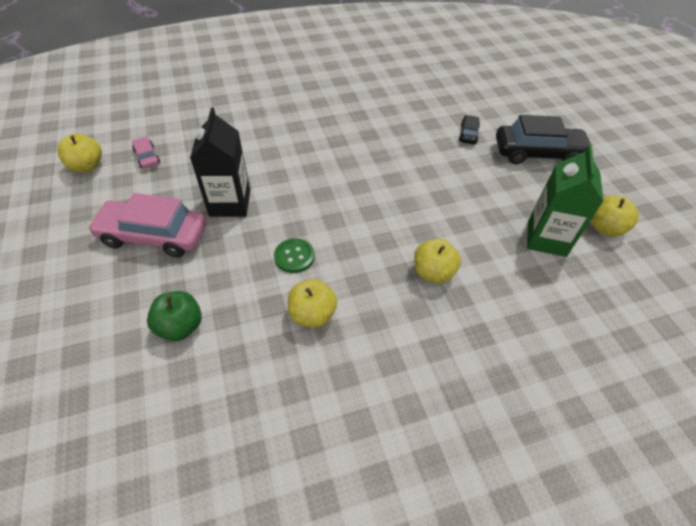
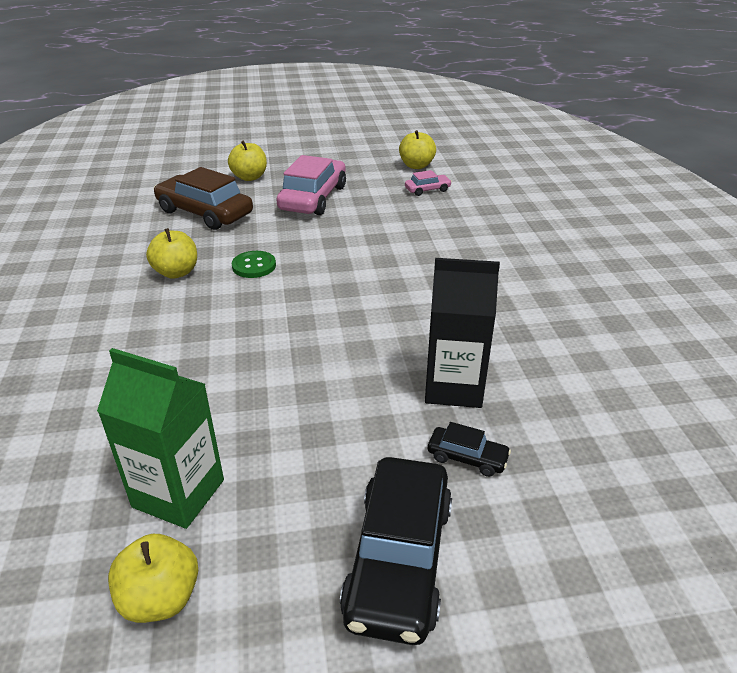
camera: 100 degrees right, 15 degrees down
(180, 326) = (205, 213): green apple -> brown car
(230, 203) = (345, 232): black carton -> black carton (453, 387)
(433, 273) = (181, 358): yellow apple -> yellow apple (249, 177)

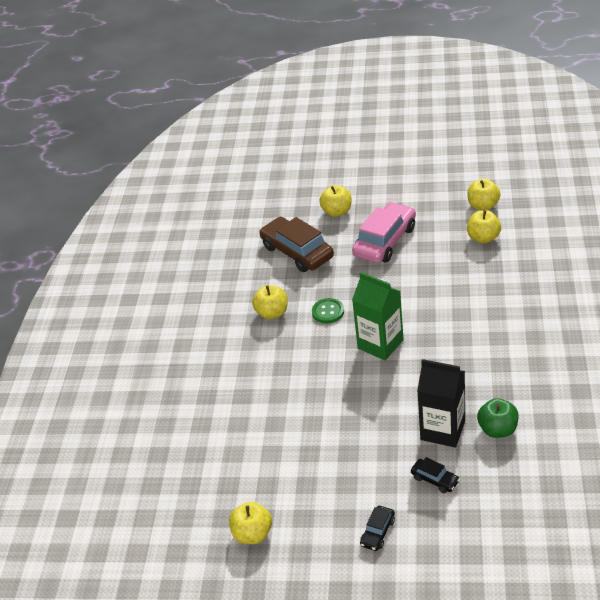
camera: 20 degrees right, 5 degrees up
(178, 493) = (264, 480): green carton -> green carton (380, 344)
(398, 559) = (377, 532): black car -> black car, size x0.47
(427, 190) = (483, 238): pink car -> yellow apple
(531, 378) = (498, 429): none -> green apple

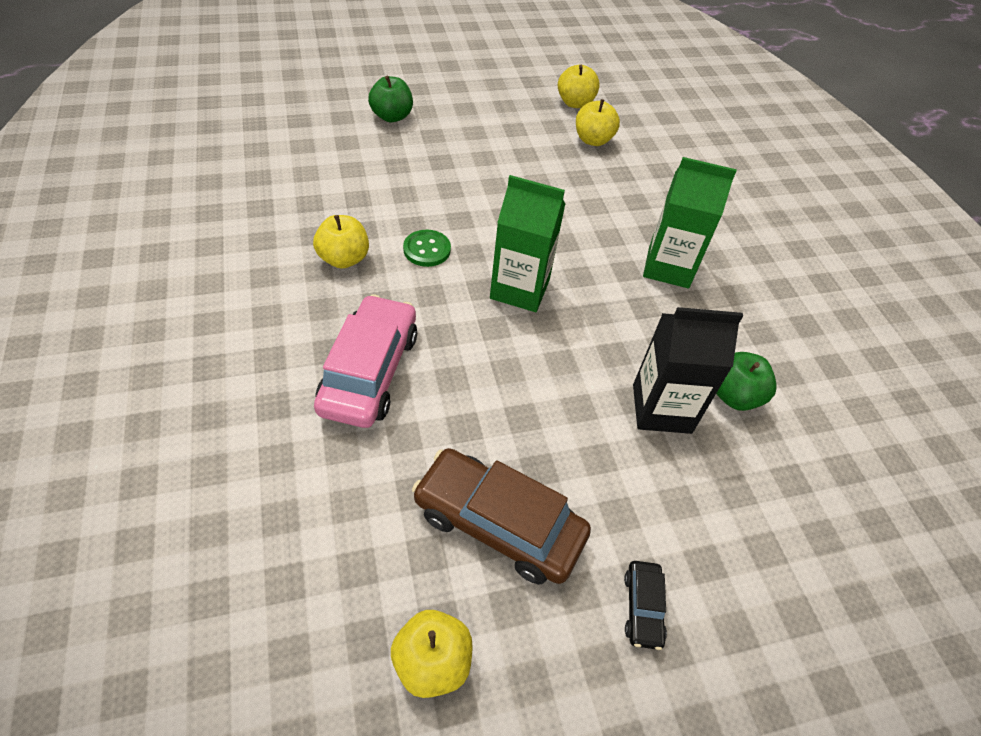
camera: 30 degrees left, 10 degrees up
(297, 252) = (353, 170): brown car -> brown car (498, 524)
(337, 212) = (392, 116): yellow apple -> green apple
(385, 241) = (471, 150): pink car -> pink car (369, 371)
(435, 479) = (687, 492): black car -> none
(495, 339) = (668, 267): none -> green carton

